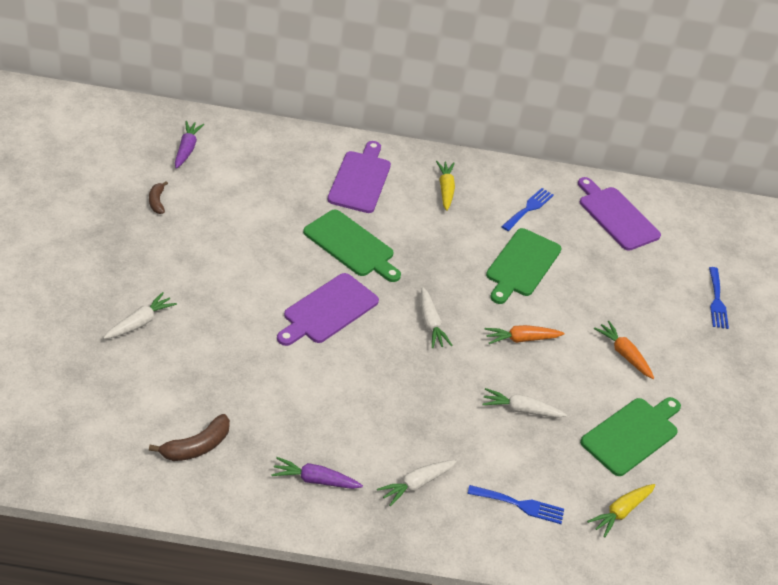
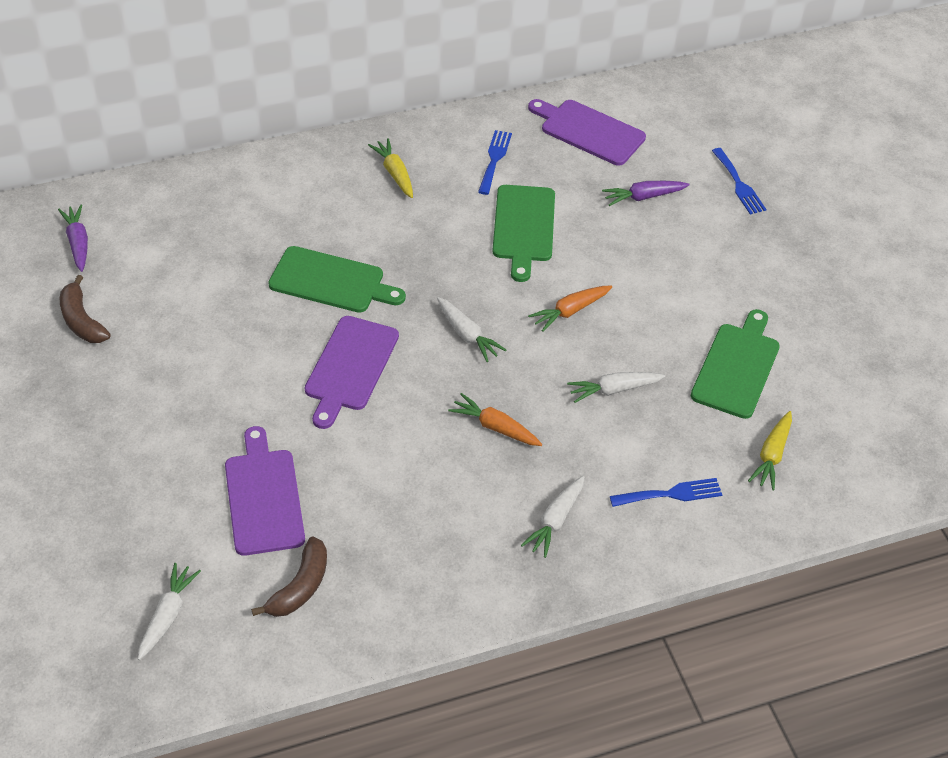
camera: 20 degrees left, 5 degrees up
(139, 322) = (150, 473): white carrot -> white carrot (167, 615)
(157, 201) = (81, 320): brown banana -> brown banana, size x1.59
(315, 480) = (449, 565): purple carrot -> purple carrot (643, 197)
(360, 179) = (296, 200): purple cutting board -> purple cutting board (263, 497)
(624, 354) = (681, 283): orange carrot -> orange carrot (495, 427)

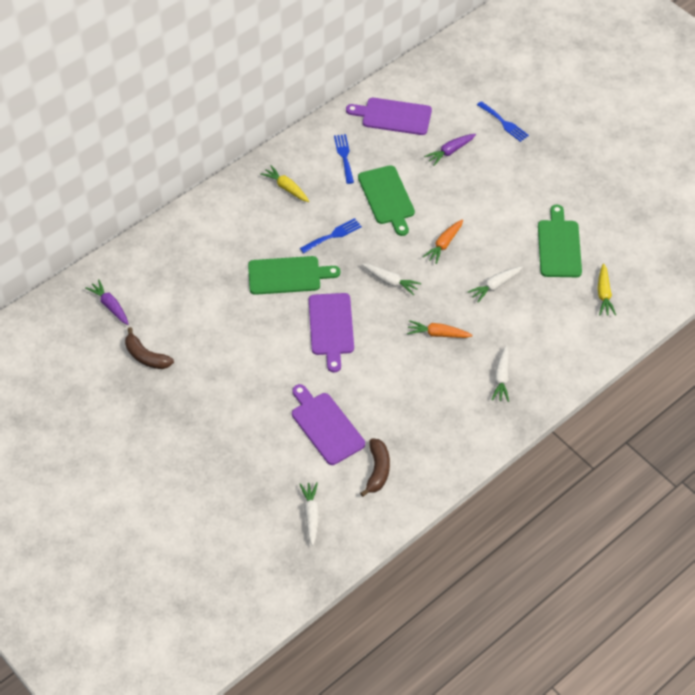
camera: 20 degrees left, 5 degrees up
(671, 494) = (558, 338): blue fork -> blue fork (333, 235)

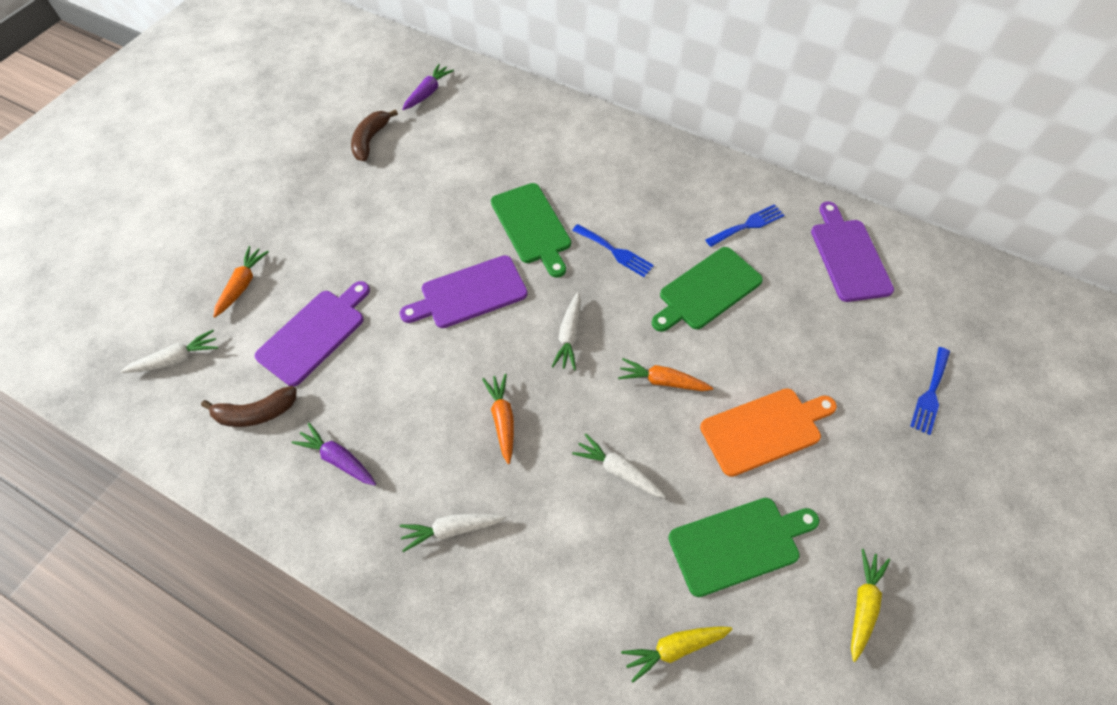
camera: 70 degrees right, 5 degrees up
(260, 465) = (242, 285): none -> orange carrot
(286, 188) = (664, 185): yellow carrot -> yellow carrot (862, 605)
(450, 151) = (831, 340): purple carrot -> purple carrot (338, 459)
(496, 207) = (764, 430): none -> orange cutting board

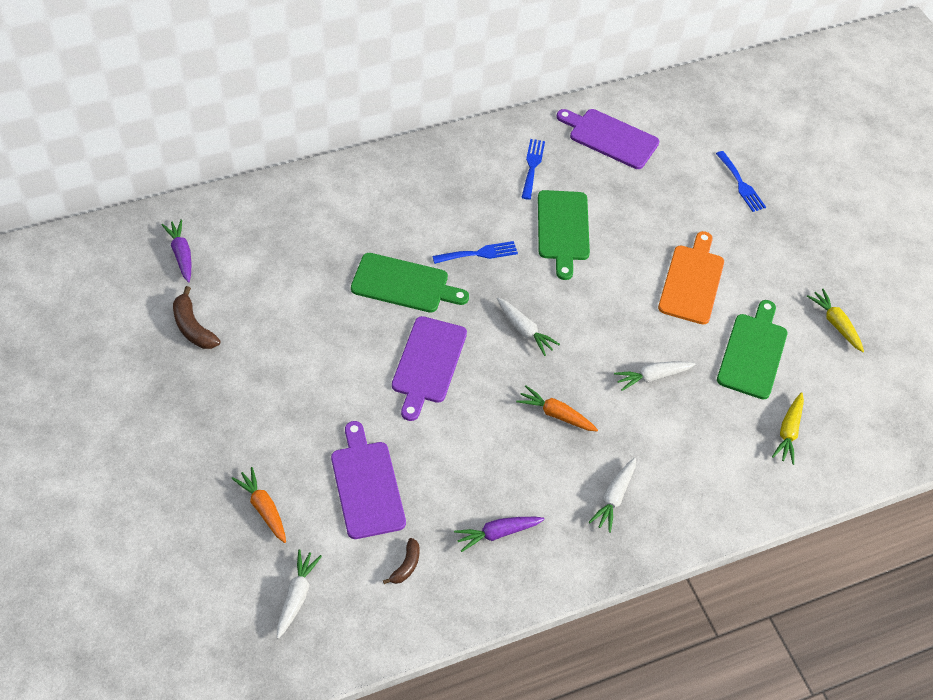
camera: 55 degrees left, 5 degrees down
(256, 413) = (406, 566): brown banana -> brown banana, size x0.63
(662, 381) = (609, 306): orange carrot -> none

